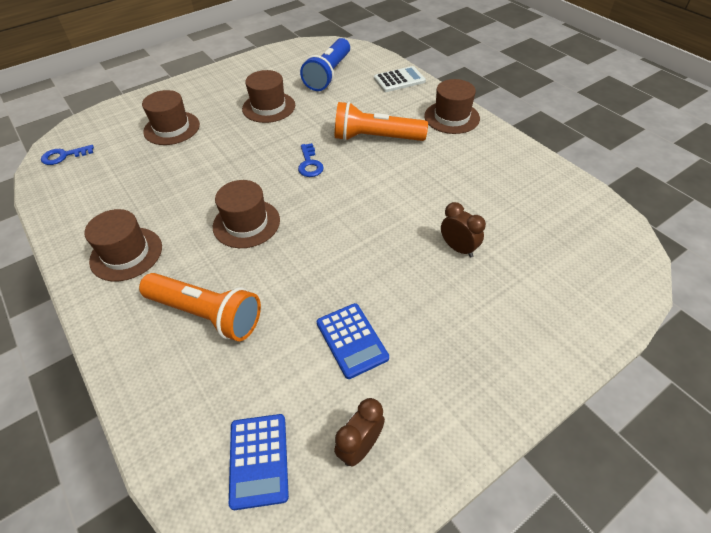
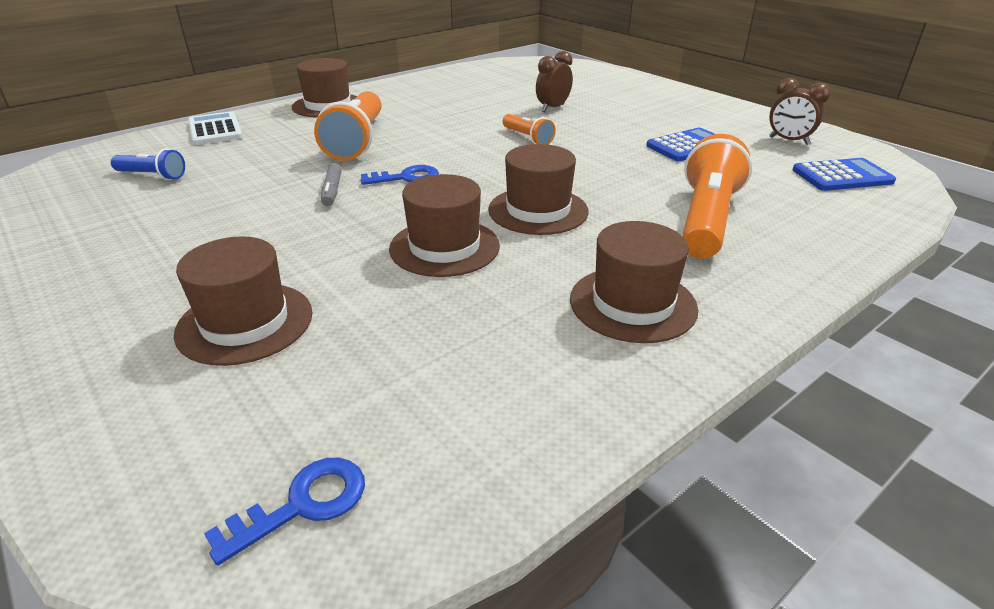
camera: 95 degrees left, 15 degrees down
(64, 156) = (303, 504): blue key -> blue key turned 105 degrees counterclockwise
(268, 107) = (227, 219): brown hat -> brown hat (444, 247)
(296, 136) = (332, 191): none -> grey marker
(328, 74) = (152, 176): blue flashlight -> blue flashlight, size x0.52
(378, 226) = (527, 138): none -> orange flashlight

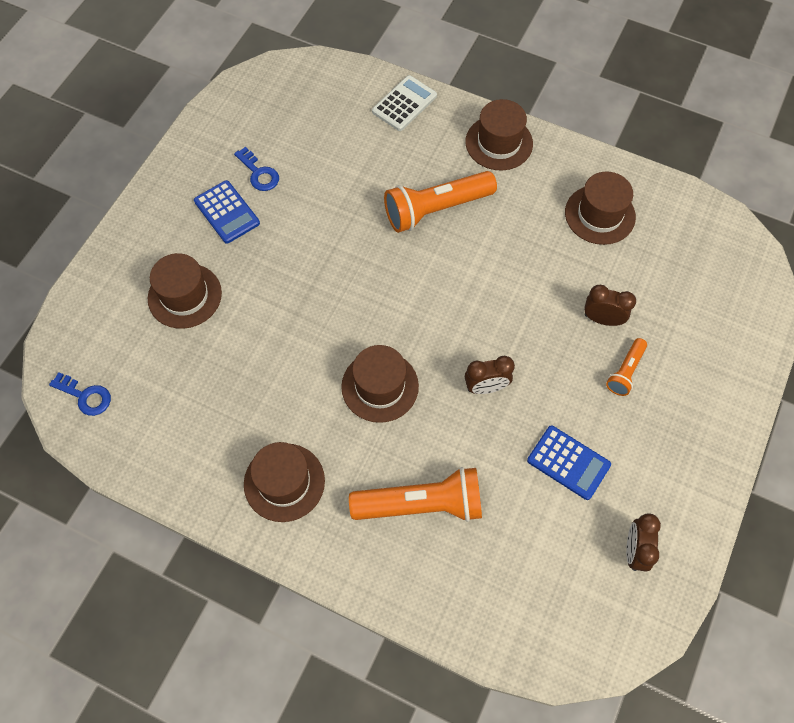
camera: 65 degrees right, 30 degrees up
(152, 176) = (313, 127): blue flashlight -> none
(332, 191) = (345, 244): grey marker -> none
(406, 177) = (389, 278): blue key -> blue key (259, 173)
(444, 247) = (302, 351): brown hat -> brown hat (600, 214)
(527, 138) = (513, 327): orange flashlight -> orange flashlight (625, 371)
(583, 161) = (486, 387): none -> brown clock
(842, 176) = (566, 604): blue calculator -> blue calculator (227, 212)

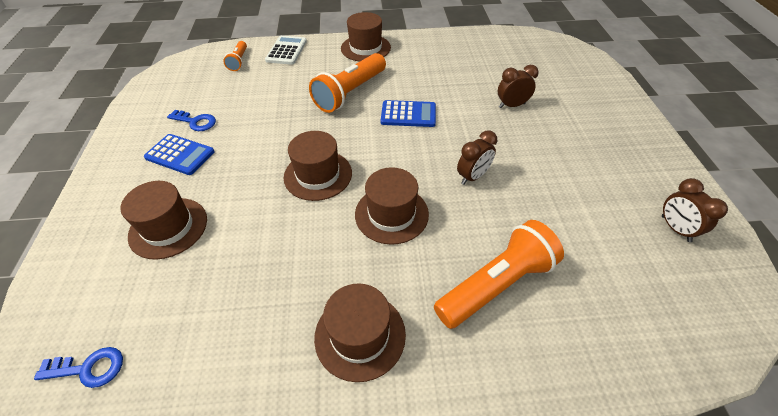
camera: 30 degrees left, 15 degrees down
(568, 462) = (574, 195): blue calculator -> blue calculator (408, 114)
(600, 214) = (459, 58): brown hat -> brown hat (318, 175)
(625, 371) = (554, 126): orange flashlight -> orange flashlight (239, 61)

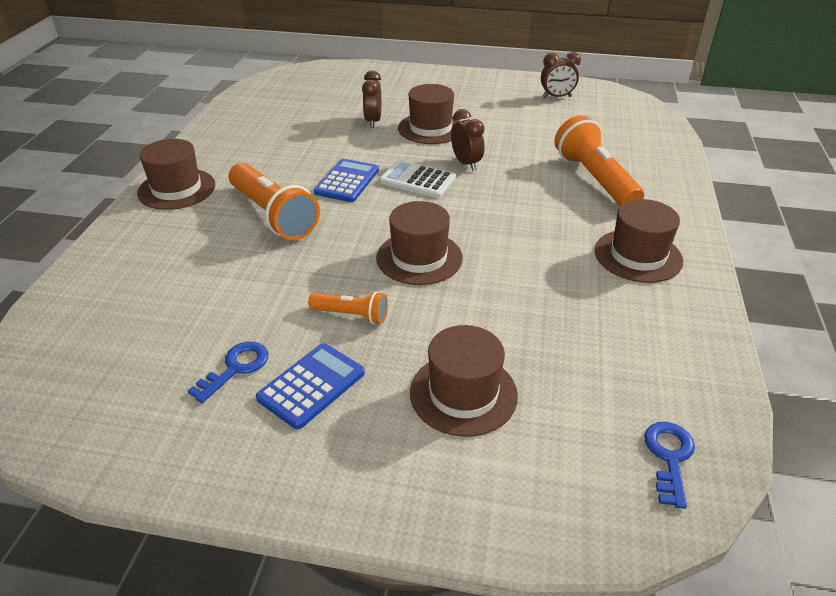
camera: 75 degrees left, 10 degrees down
(239, 61) = (92, 314): orange flashlight -> orange flashlight (351, 315)
(286, 51) = (111, 260): white calculator -> white calculator (417, 180)
(391, 214) = (499, 217): brown hat -> brown hat (430, 128)

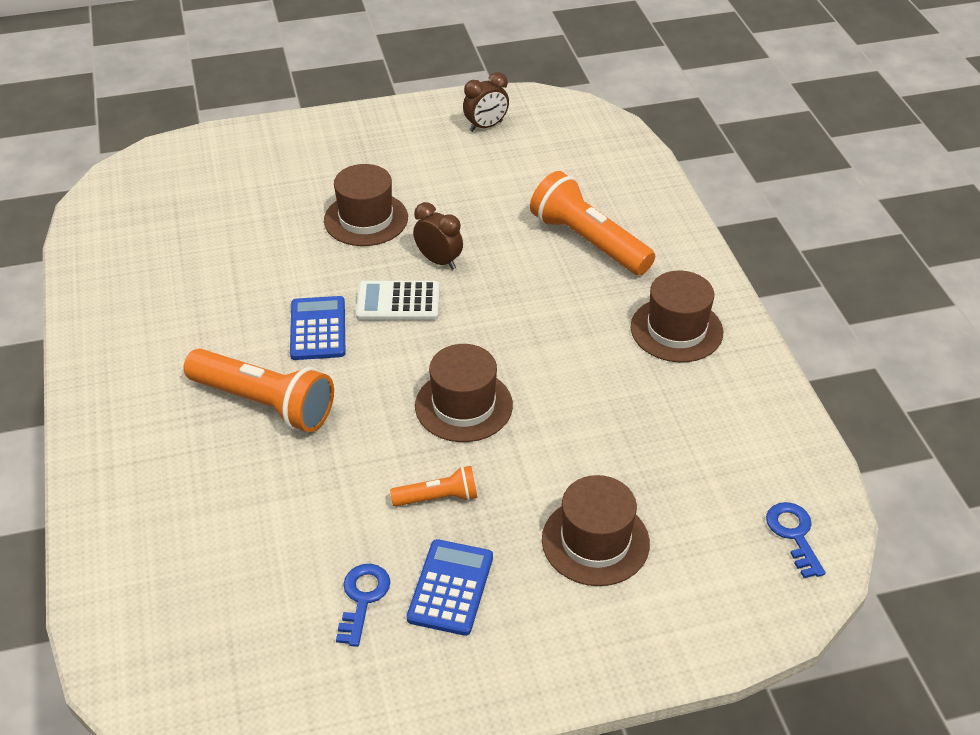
camera: 25 degrees left, 5 degrees up
(176, 189) = (116, 405): brown hat -> none
(373, 121) = (288, 228): brown clock -> none

